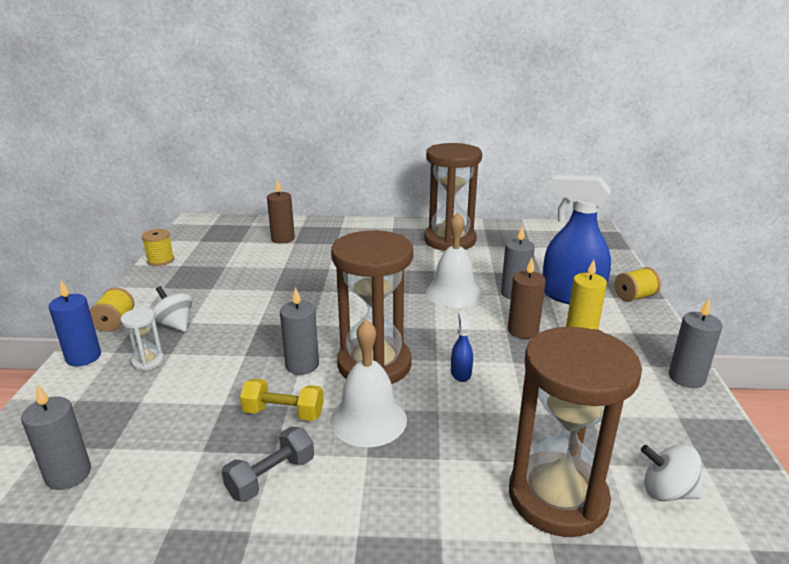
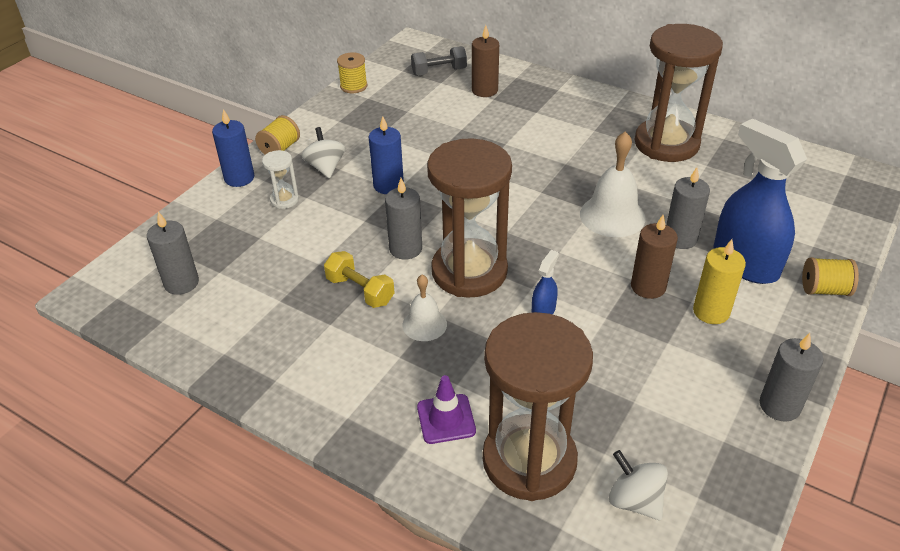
camera: 30 degrees right, 15 degrees up
(248, 322) = (388, 185): none -> blue candle
(271, 477) = (315, 344): grey dumbbell -> grey dumbbell (439, 72)
(368, 420) = (424, 324): white bell -> white bell, size x0.60
(455, 493) = (446, 419): none -> purple traffic cone

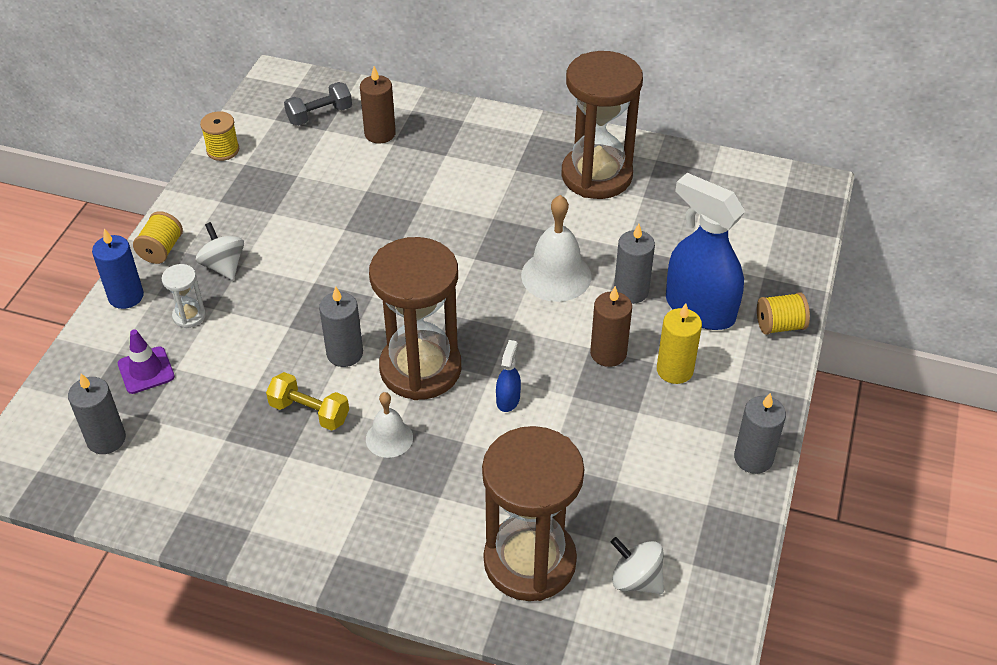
camera: 15 degrees left, 5 degrees up
(388, 185) = (303, 278): blue candle -> none
(446, 419) = (438, 536): purple traffic cone -> purple traffic cone (146, 370)

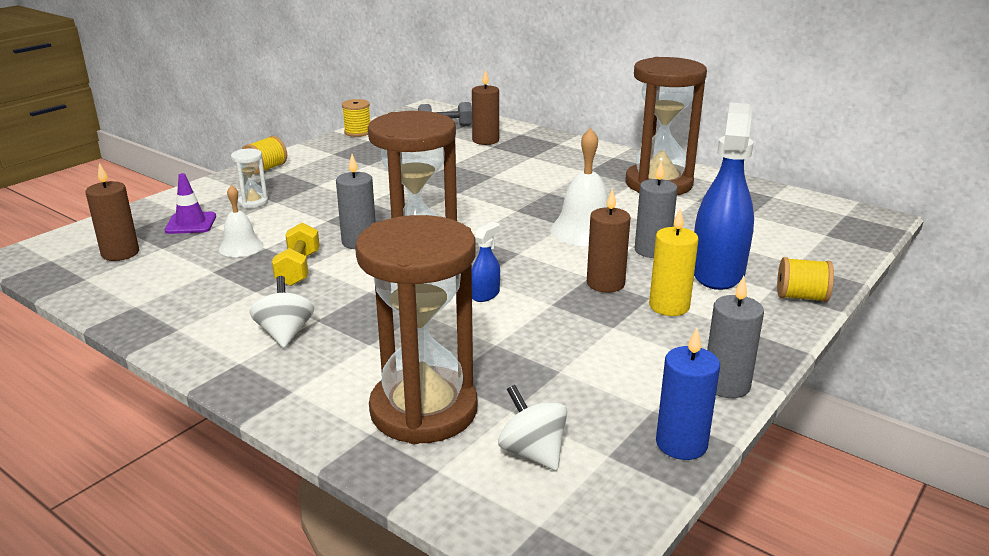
camera: 20 degrees right, 20 degrees down
(106, 439) = (120, 253): grey candle -> brown candle
(126, 296) = (216, 186): blue candle -> blue candle (681, 444)
(223, 266) = (304, 183): white spinning top -> white spinning top (285, 333)
(309, 412) = (298, 269): yellow dumbbell -> yellow dumbbell turned 45 degrees clockwise
(389, 438) = (354, 297): white bell -> white bell (241, 247)
(699, 309) = (717, 272): blue spray bottle -> blue spray bottle turned 45 degrees clockwise

